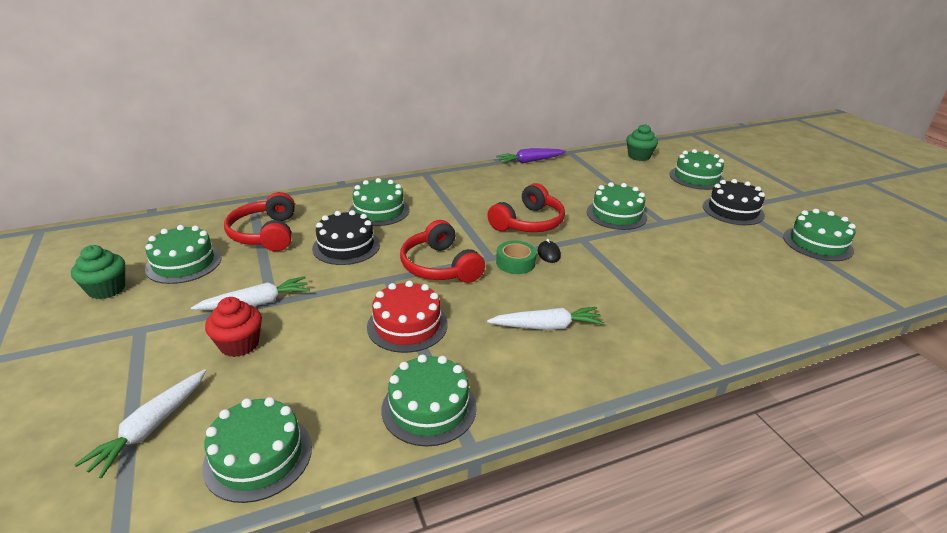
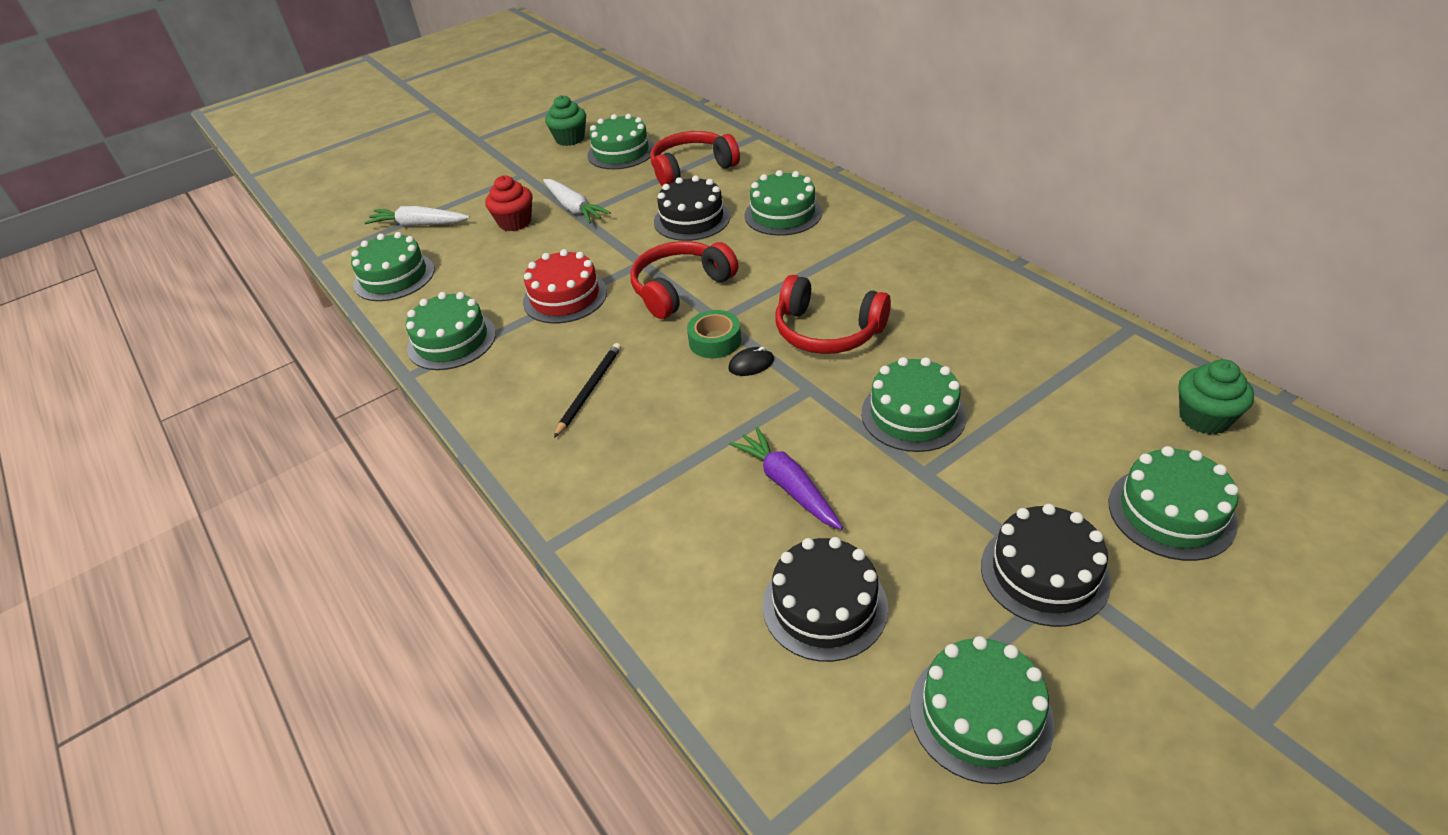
camera: 80 degrees right, 10 degrees up
(529, 161) = (1043, 292): purple carrot -> purple carrot (787, 485)
(547, 326) = (590, 390): white carrot -> black pencil
(759, 268) = (824, 606): none -> black cake

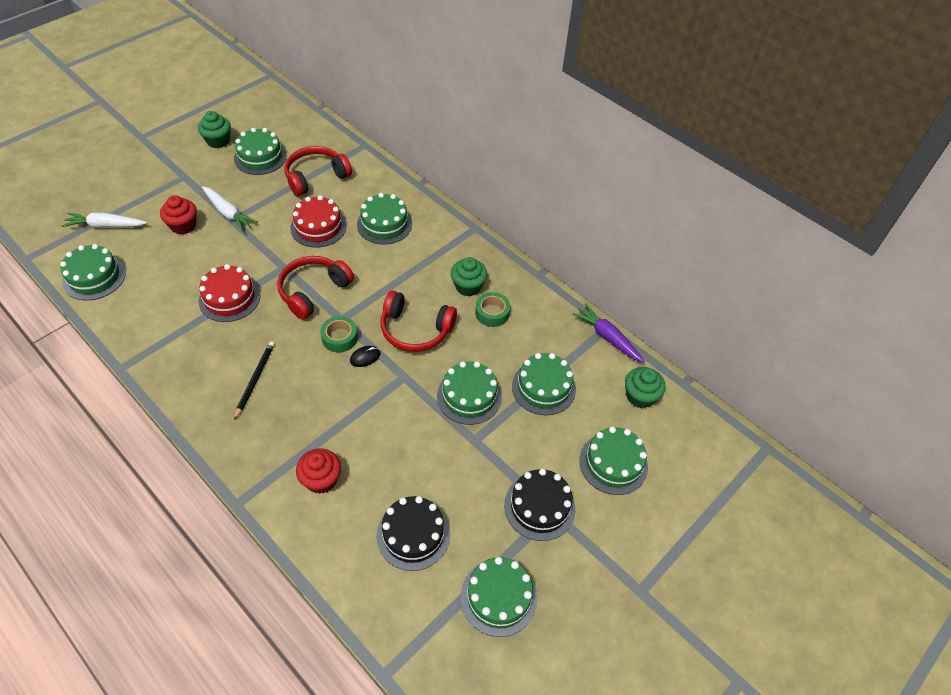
camera: 15 degrees left, 10 degrees up
(452, 341) = (149, 337): green cake -> green cake (543, 387)
(677, 520) = (321, 479): none -> red cupcake
(692, 219) = (318, 227): black cake -> red cake
(787, 485) = (390, 451): purple carrot -> purple carrot (607, 337)
(906, 280) = (468, 286): none -> green cupcake
(944, 311) = (492, 313): none -> green tape

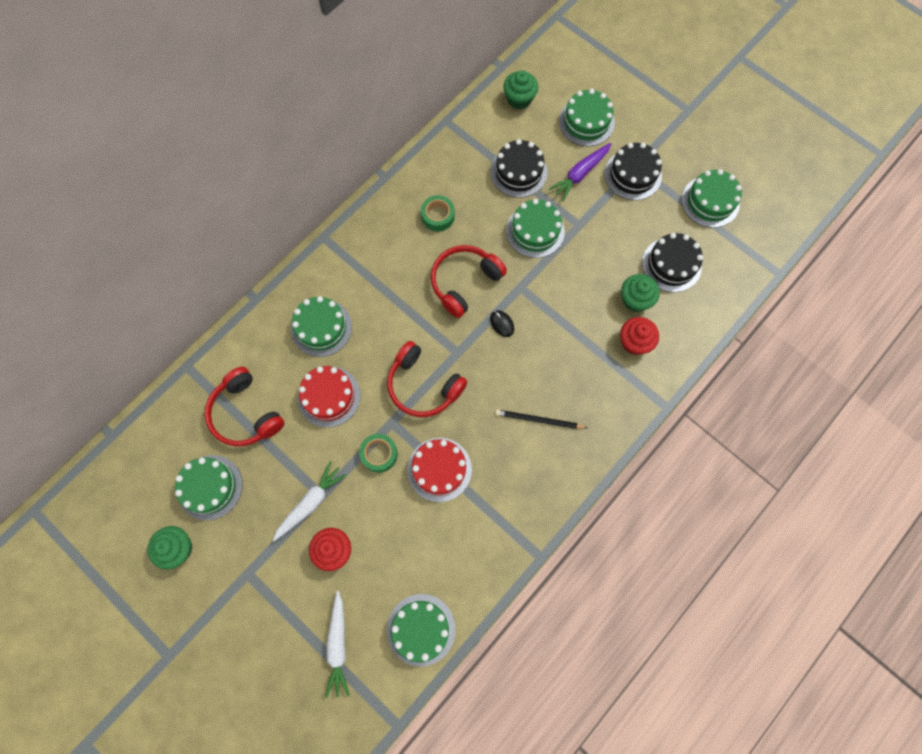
camera: 90 degrees left, 20 degrees up
(339, 338) = (481, 350): green tape -> green tape (379, 454)
(415, 330) = (464, 282): red headphones -> red headphones turned 150 degrees counterclockwise
(468, 286) = (405, 239): green cupcake -> green cupcake (635, 300)
(543, 387) = (518, 172): green cake -> black cake
(607, 337) = (458, 121): purple carrot -> purple carrot (580, 174)

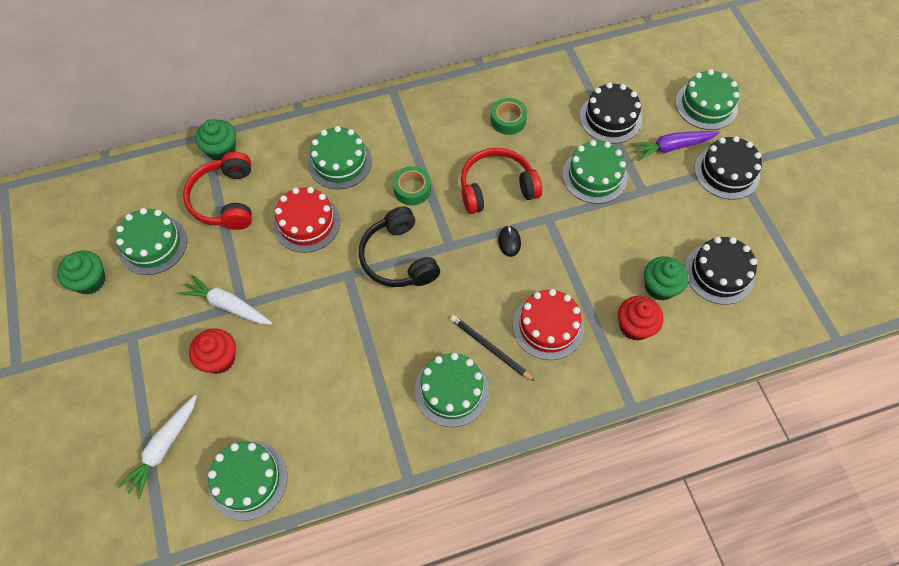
camera: 30 degrees right, 10 degrees down
(310, 502) = (228, 305): white carrot -> white carrot turned 135 degrees counterclockwise
(379, 454) = (317, 296): green tape -> green tape (412, 189)
(423, 385) = (398, 258): red headphones -> black headphones
(439, 469) = (364, 341): red cake -> red cake (548, 326)
(519, 99) = (650, 57): green cupcake -> green cupcake (221, 150)
(710, 201) = (797, 234): green cake -> green cake (451, 390)

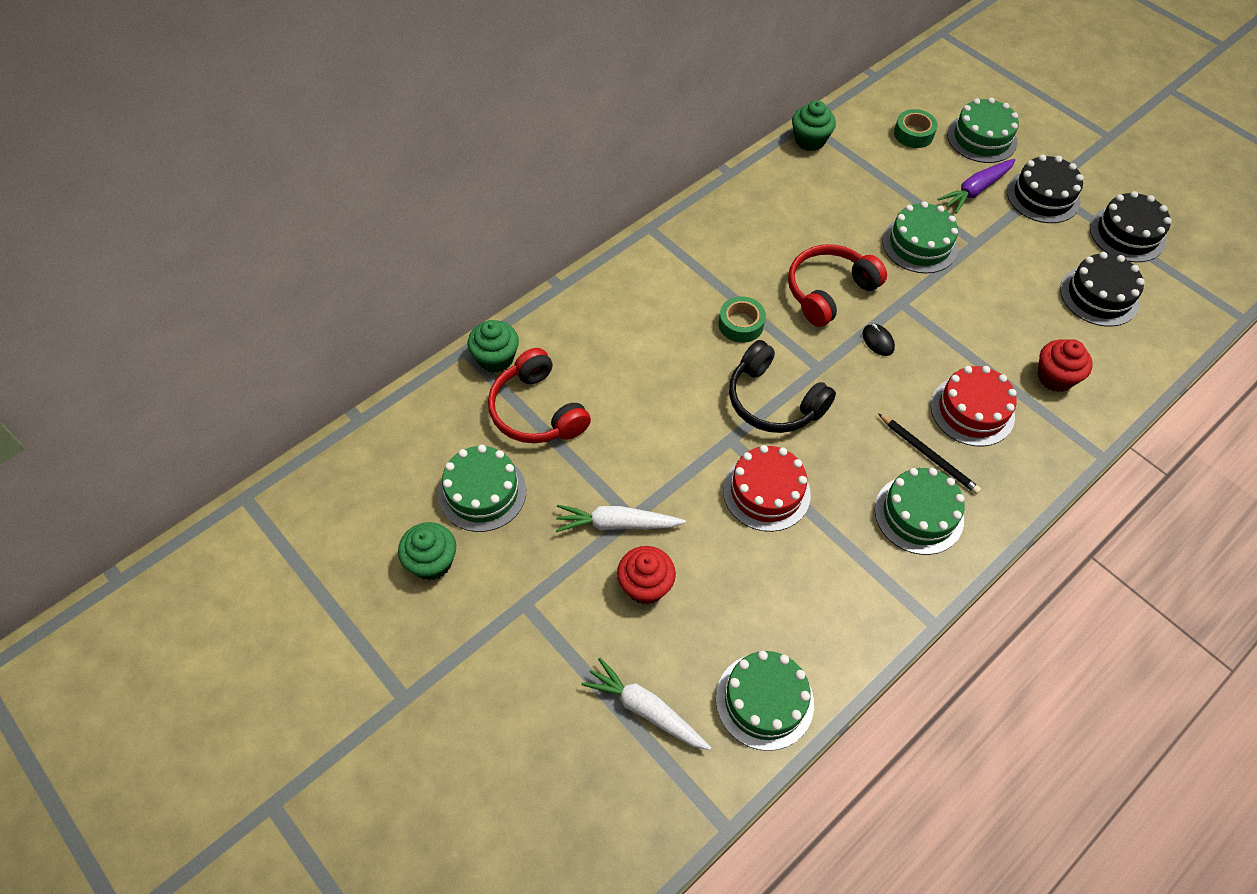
camera: 25 degrees left, 5 degrees down
(163, 448) = (645, 709): white carrot -> white carrot turned 120 degrees clockwise
(307, 223) = (648, 402): red cake -> red cake (766, 492)
(340, 162) = (642, 324): green cake -> none
(490, 348) = (929, 455): black pencil -> black pencil turned 150 degrees counterclockwise
(508, 120) = (795, 218): green tape -> green tape (913, 134)
(610, 118) = (897, 182): black cake -> black cake (1127, 234)
(660, 287) = (1053, 330): green cupcake -> green cupcake (809, 140)

